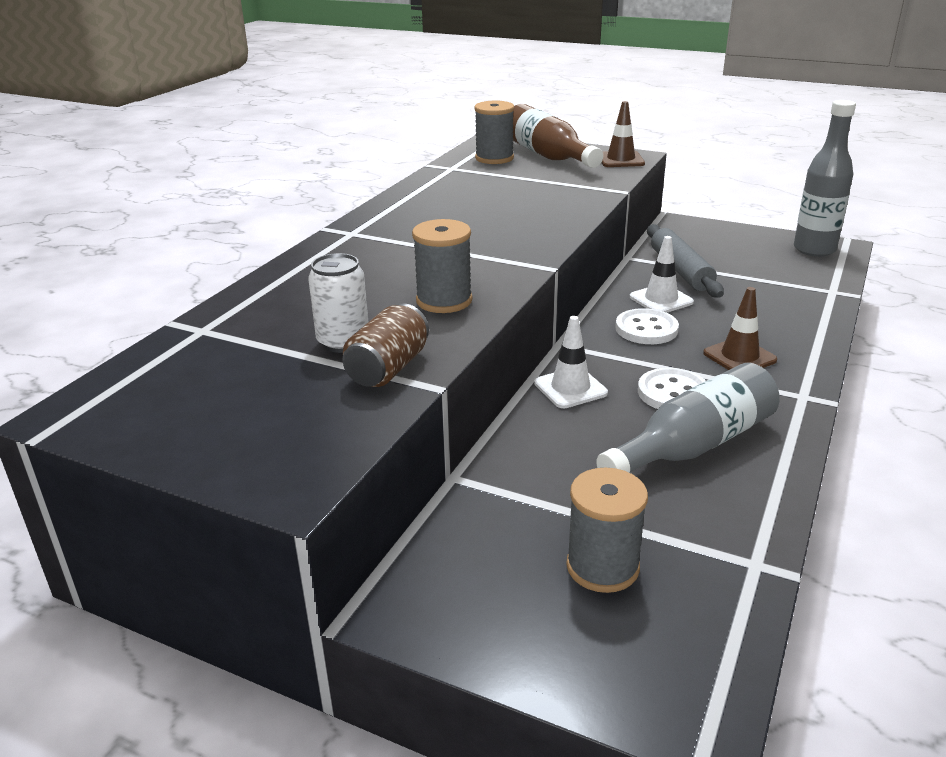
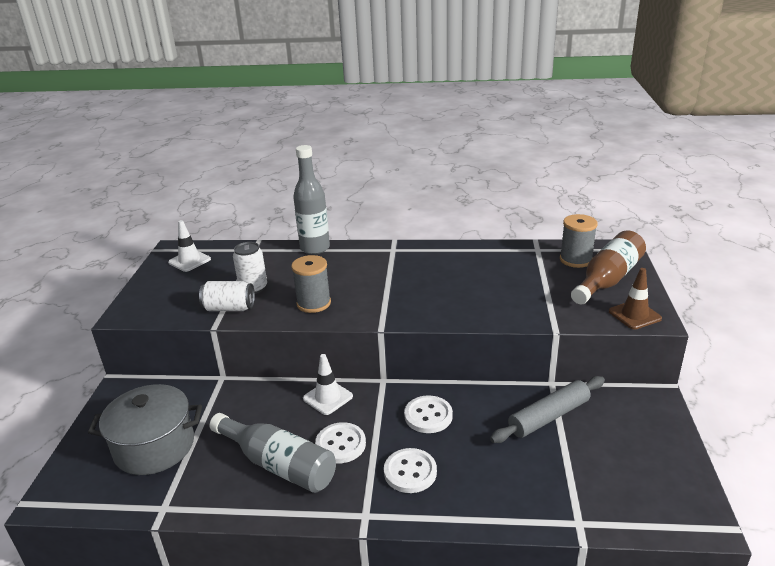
camera: 70 degrees right, 0 degrees up
(388, 368) = (229, 308): brown can -> white can
(602, 567) = (154, 446): grey spool -> grey pot
(661, 299) = (483, 415): white traffic cone -> white traffic cone (189, 261)
(739, 357) = (410, 472): brown traffic cone -> white button
(814, 249) = (675, 502): grey bottle -> grey bottle (315, 248)

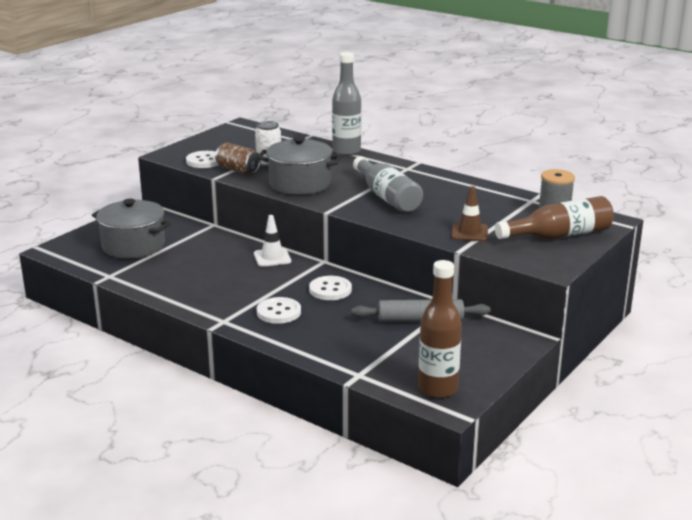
camera: 30 degrees right, 5 degrees down
(189, 261) = (244, 135): white traffic cone -> none
(229, 308) = (238, 170): white can -> brown can
(278, 464) = (198, 279): grey bottle -> grey bottle (387, 197)
(313, 303) = (300, 184): grey spool -> grey pot
(340, 444) = (250, 284): white button -> white button (204, 161)
(634, 315) = (541, 261): brown traffic cone -> brown traffic cone (469, 232)
(665, 502) = (437, 389): none -> brown bottle

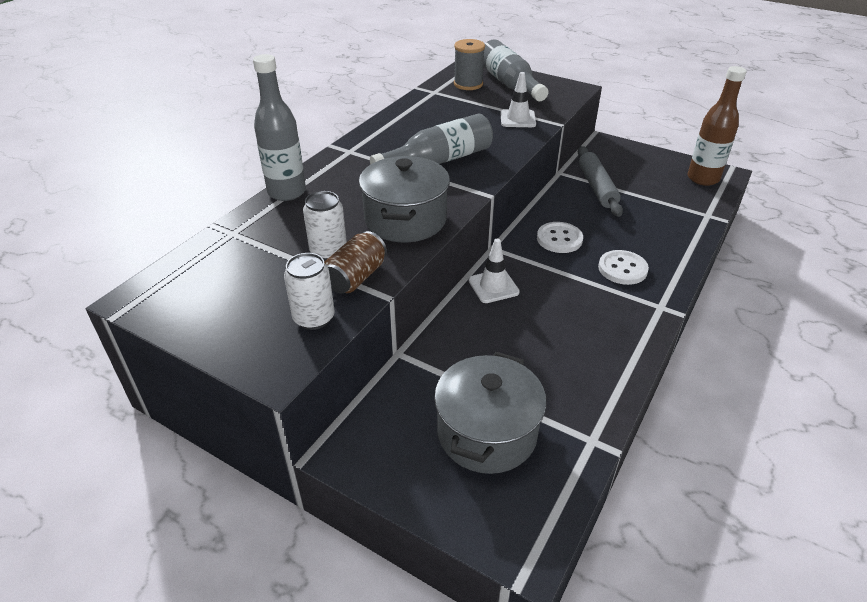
camera: 95 degrees left, 15 degrees up
(204, 161) = (314, 318): white button -> white can
(469, 232) = (518, 119): brown traffic cone -> white traffic cone
(559, 235) = (509, 84): brown bottle -> grey bottle

